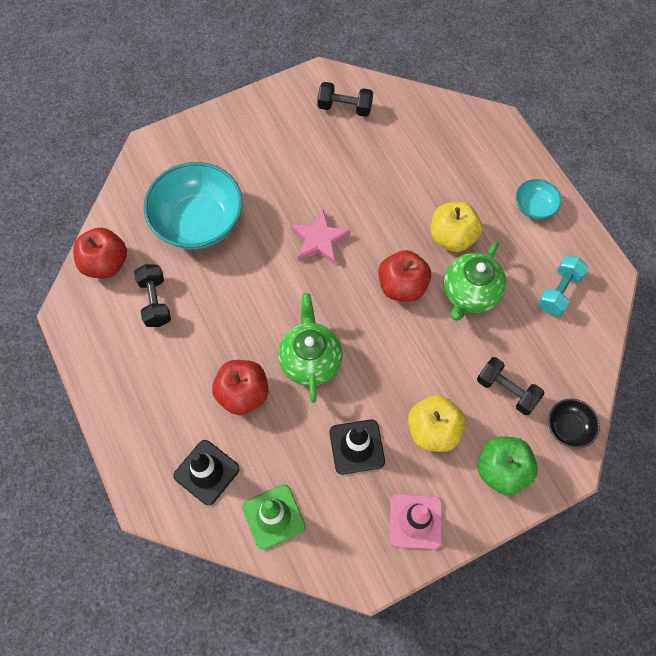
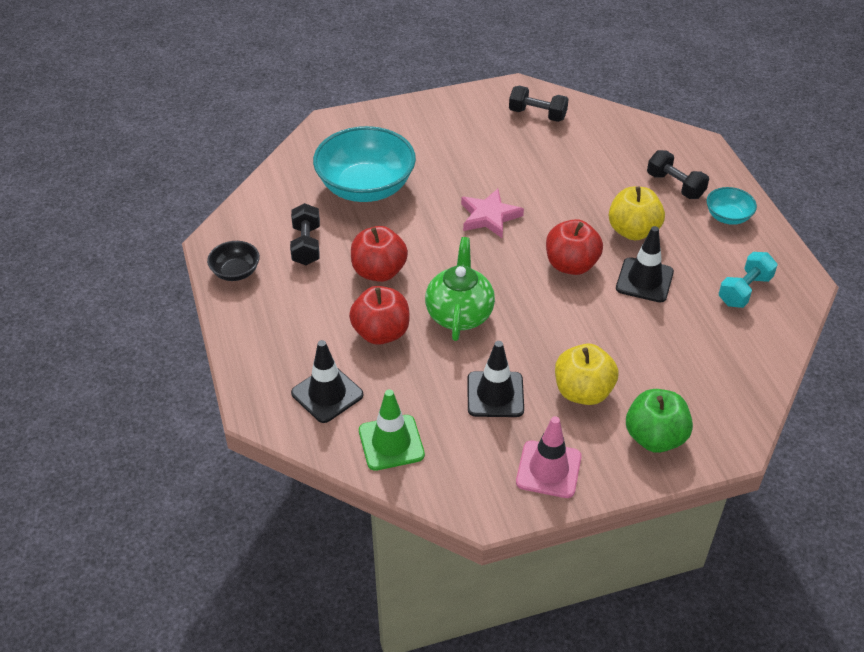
camera: 10 degrees right, 20 degrees down
(105, 264) = (263, 209): red apple -> red apple (379, 272)
(470, 294) = (644, 280): green teapot -> black traffic cone
(506, 390) = (672, 368): black dumbbell -> black dumbbell (675, 185)
(568, 428) = (737, 410): black bowl -> black bowl (235, 272)

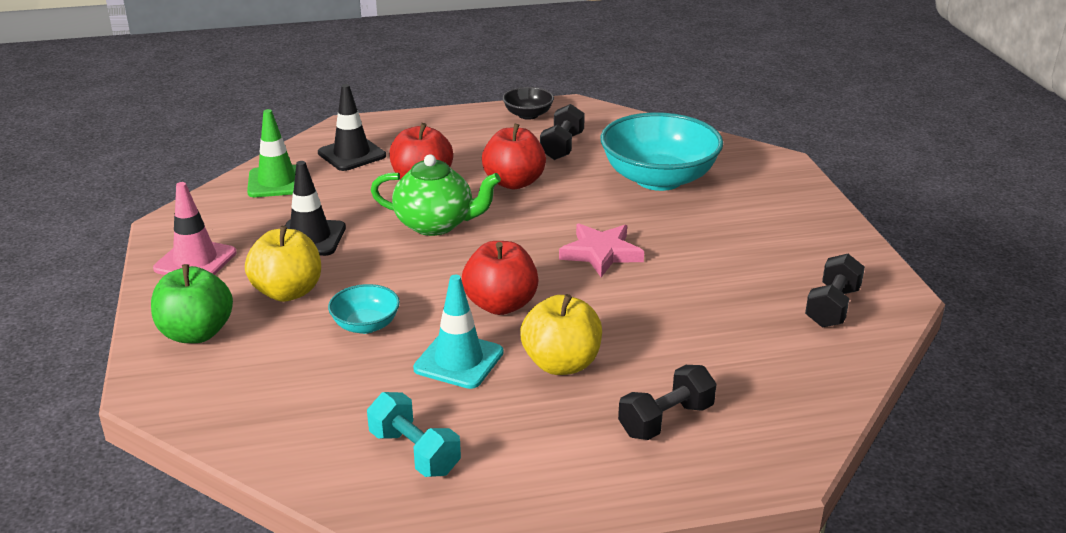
camera: 95 degrees right, 15 degrees down
(306, 245) = (562, 146): black dumbbell -> black dumbbell turned 75 degrees counterclockwise
(644, 280) = (458, 360): black traffic cone -> turquoise traffic cone
(728, 217) = (586, 466): turquoise bowl -> turquoise bowl (366, 325)

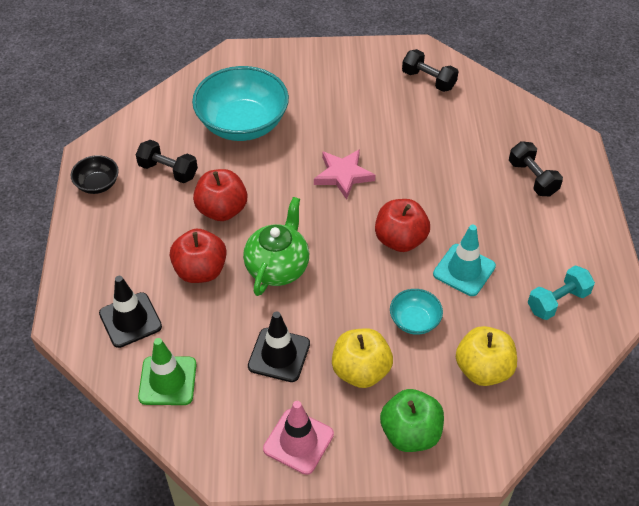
camera: 80 degrees left, 20 degrees up
(561, 364) = (473, 217): yellow apple -> yellow apple (483, 369)

